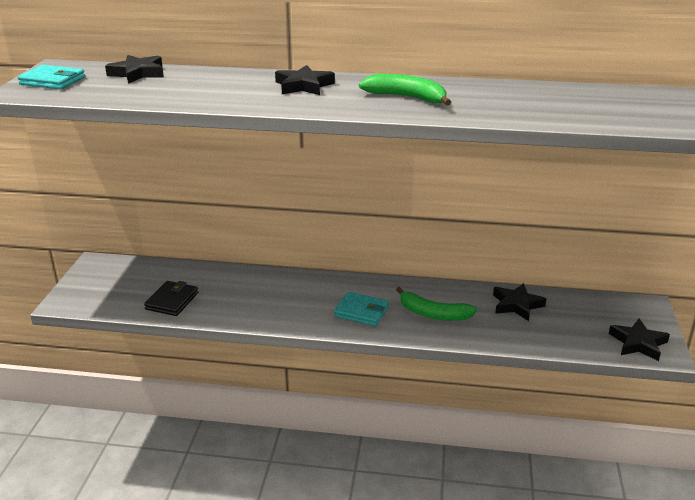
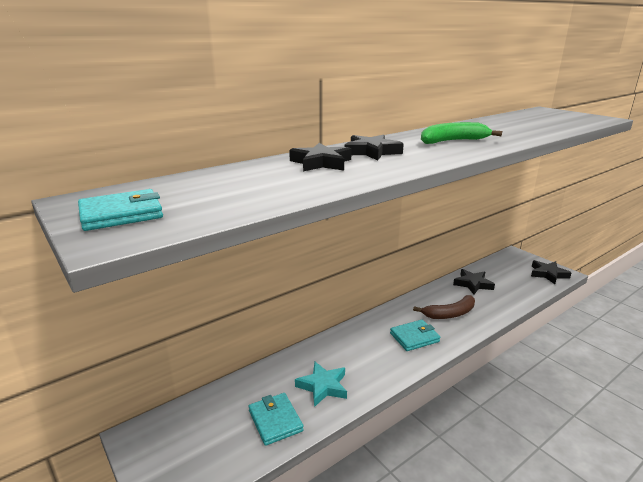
camera: 45 degrees left, 5 degrees down
(138, 73) = (204, 181): black star -> black star (321, 163)
(172, 301) = (275, 421): black wallet -> turquoise wallet
(233, 301) = (323, 386): none -> turquoise star
(433, 314) = (450, 314): green banana -> brown banana

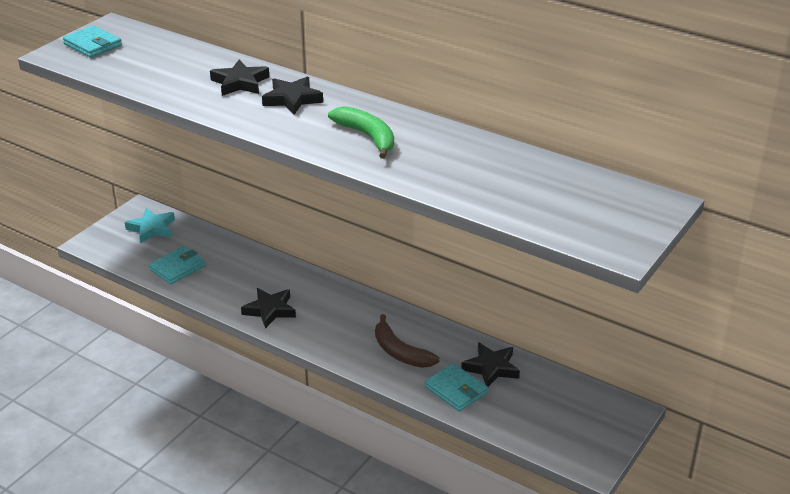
camera: 70 degrees right, 10 degrees up
(323, 386) = (229, 283): turquoise star -> turquoise star (152, 228)
(414, 337) = (334, 329): turquoise wallet -> turquoise wallet (456, 390)
(548, 274) = (576, 446): black star -> black star (270, 310)

